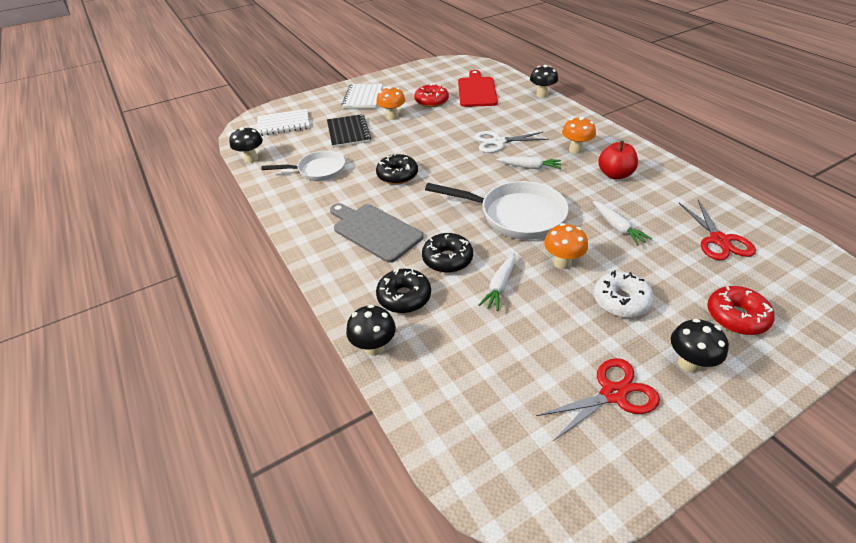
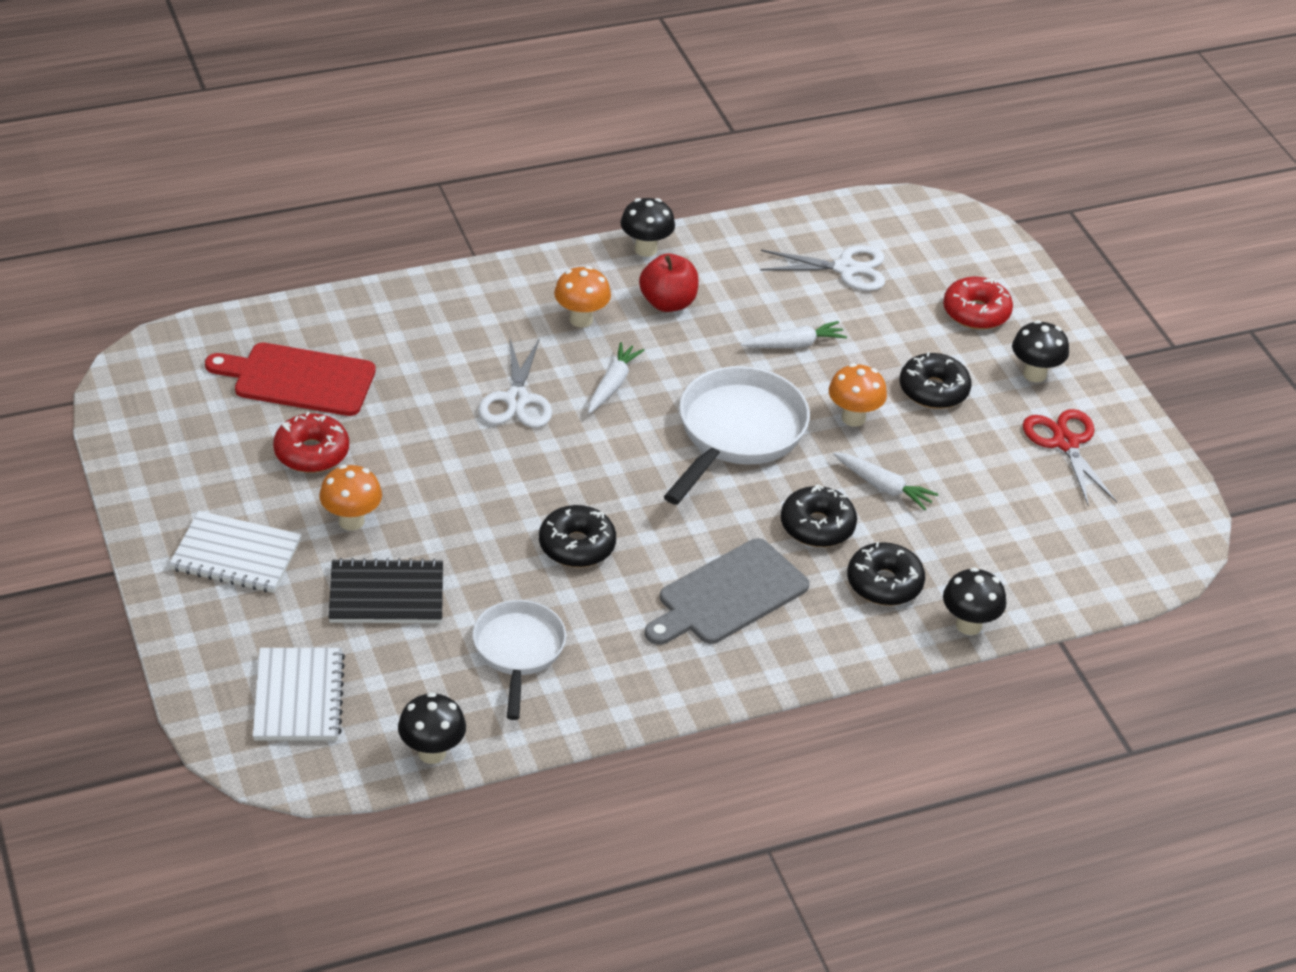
camera: 85 degrees left, 0 degrees up
(542, 95) = (365, 299): black mushroom -> black mushroom (645, 249)
(620, 301) = (933, 390): white donut -> black donut
(719, 240) = (845, 268): red scissors -> white scissors

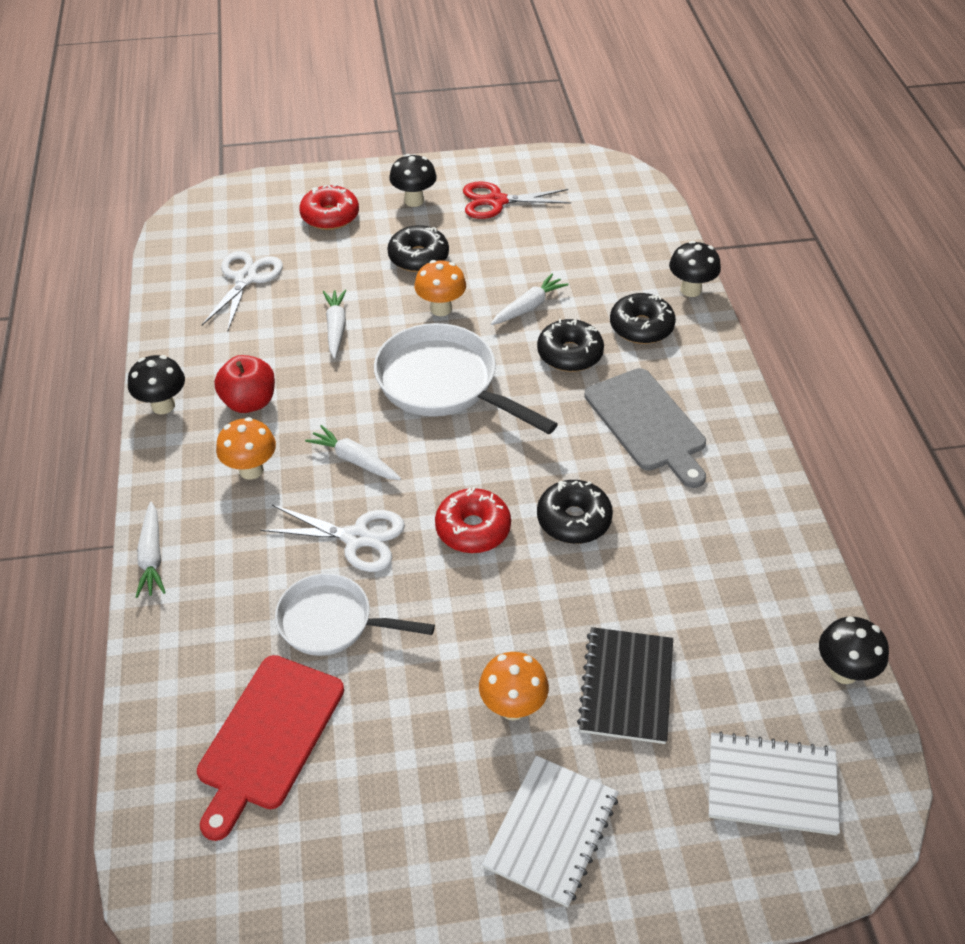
camera: 75 degrees left, 5 degrees up
(311, 453) = (396, 736): red donut -> red donut (473, 529)
(466, 279) = (152, 556): none -> white carrot
(518, 651) = (711, 584): white pan -> white pan (332, 622)

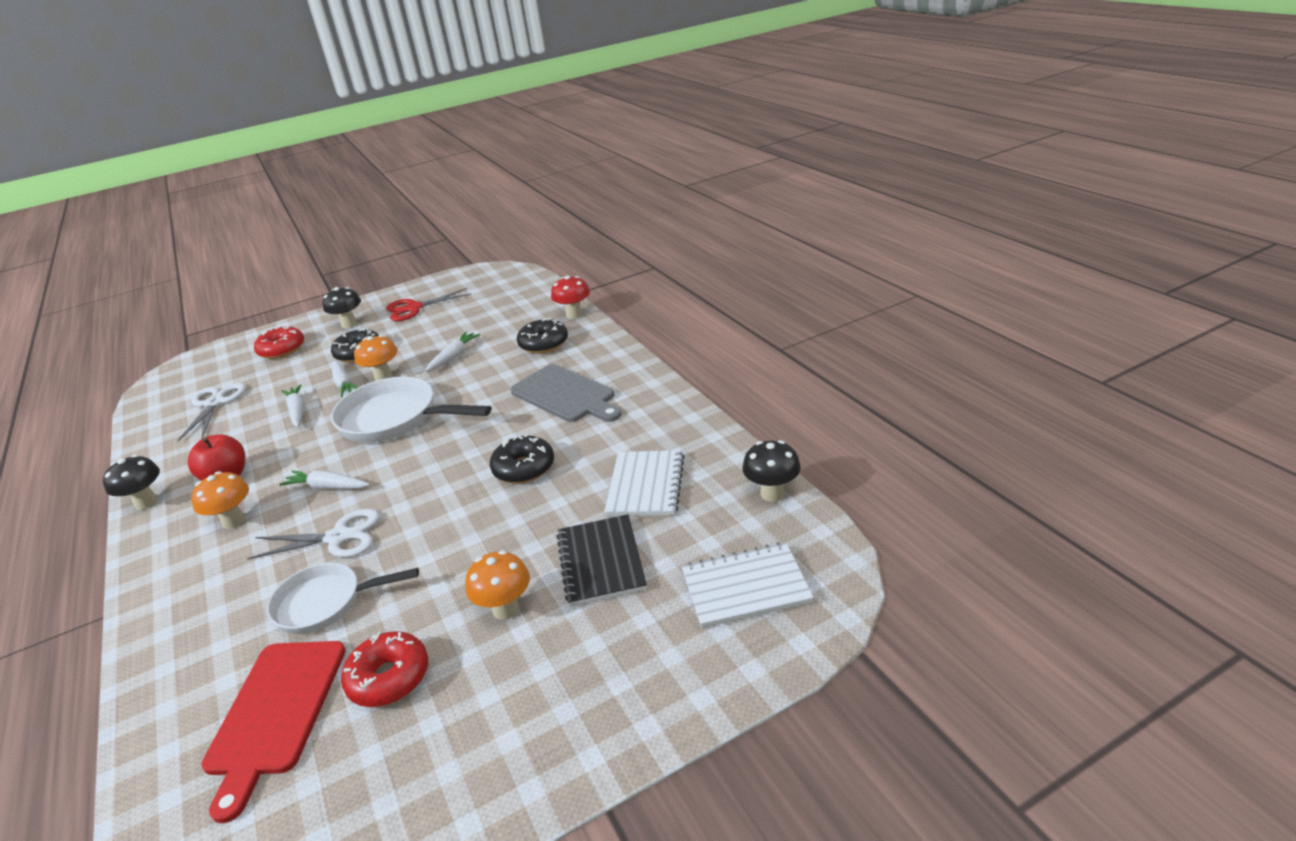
camera: 15 degrees left, 15 degrees down
(152, 556) = (143, 611): white carrot -> white carrot (344, 384)
(473, 529) = (440, 500): red donut -> red donut (389, 678)
(551, 831) = (565, 689): white notebook -> white notebook (645, 485)
(569, 354) = (493, 373): black donut -> none
(690, 290) = (574, 315): black mushroom -> red mushroom

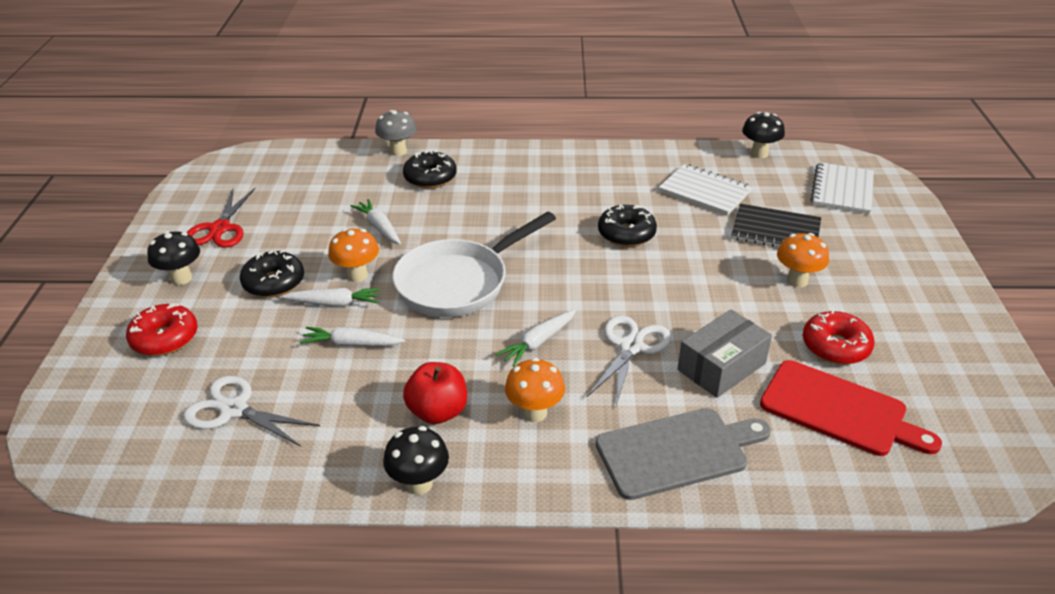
camera: 65 degrees left, 5 degrees up
(326, 603) = (721, 366): white pan -> grey box
(565, 395) = (536, 190): grey cutting board -> grey cutting board (677, 451)
(574, 315) = (398, 151): red mushroom -> grey mushroom

